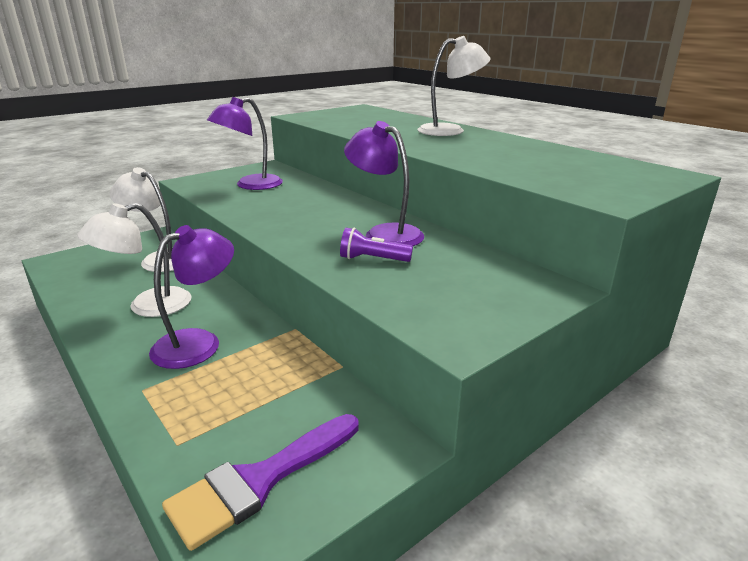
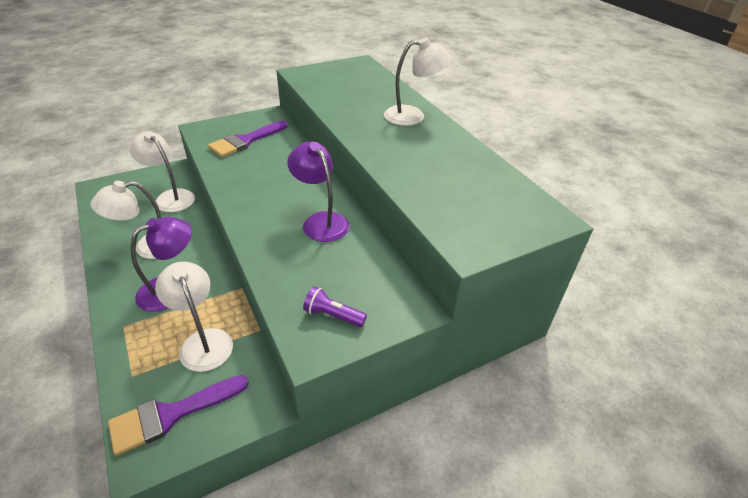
camera: 10 degrees right, 15 degrees up
(250, 185) = (245, 141): purple lamp -> purple brush
(268, 389) = (203, 341): none -> white lamp
(373, 259) = (296, 251): purple flashlight -> purple flashlight (333, 315)

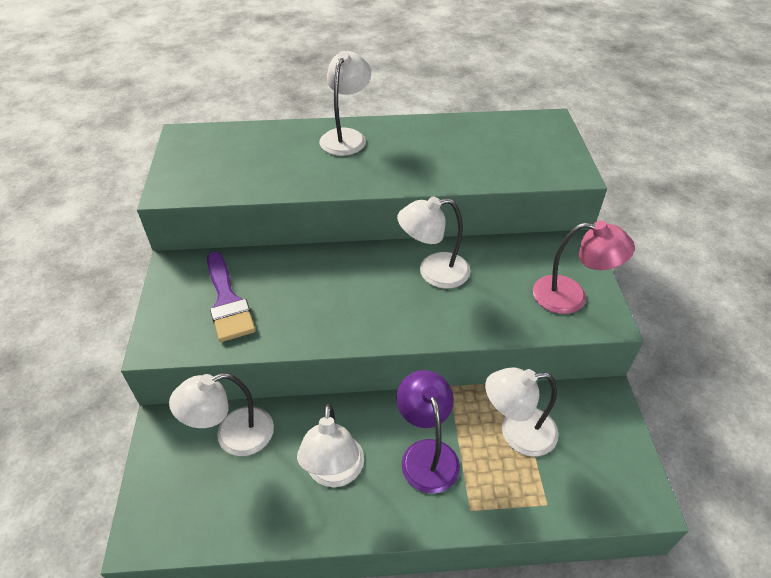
camera: 65 degrees left, 5 degrees up
(171, 415) = (603, 471): purple brush -> none
(321, 221) = (433, 272): purple lamp -> white lamp
(333, 315) = (571, 296): purple flashlight -> pink lamp

